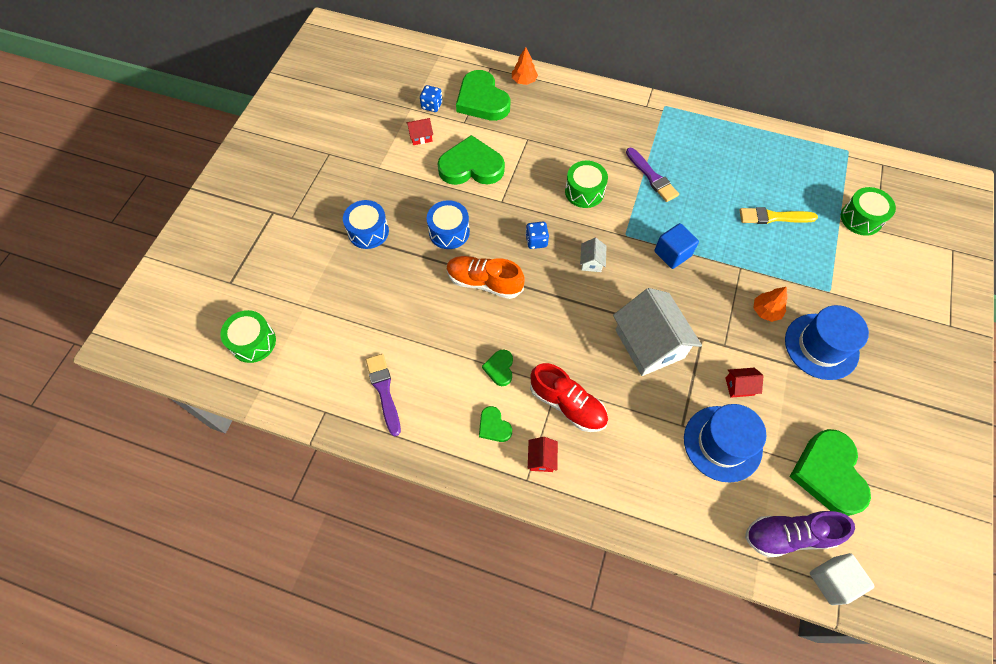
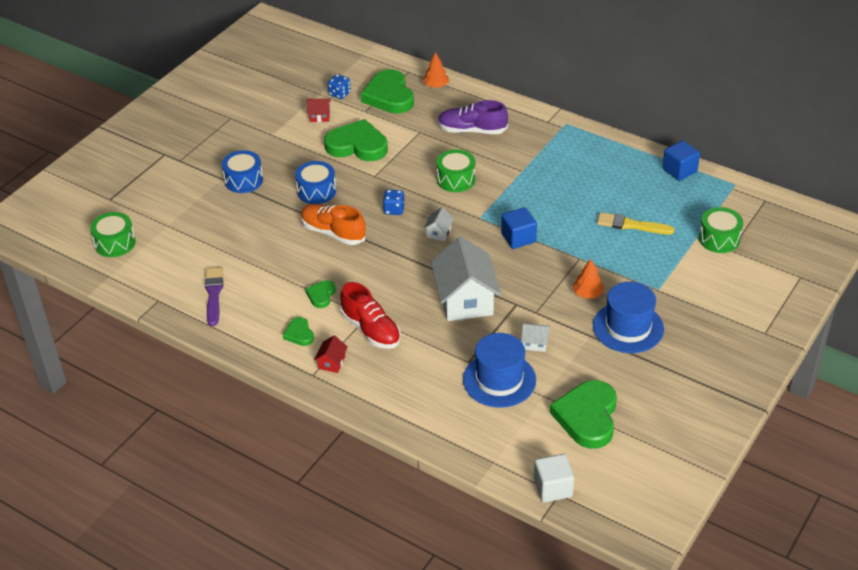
camera: 15 degrees right, 20 degrees down
(652, 177) = (526, 177): purple brush -> none
(739, 386) = (535, 343): red house -> white house
(788, 535) = (528, 451): purple shoe -> purple shoe (472, 130)
(791, 143) = (679, 170): none -> blue cube

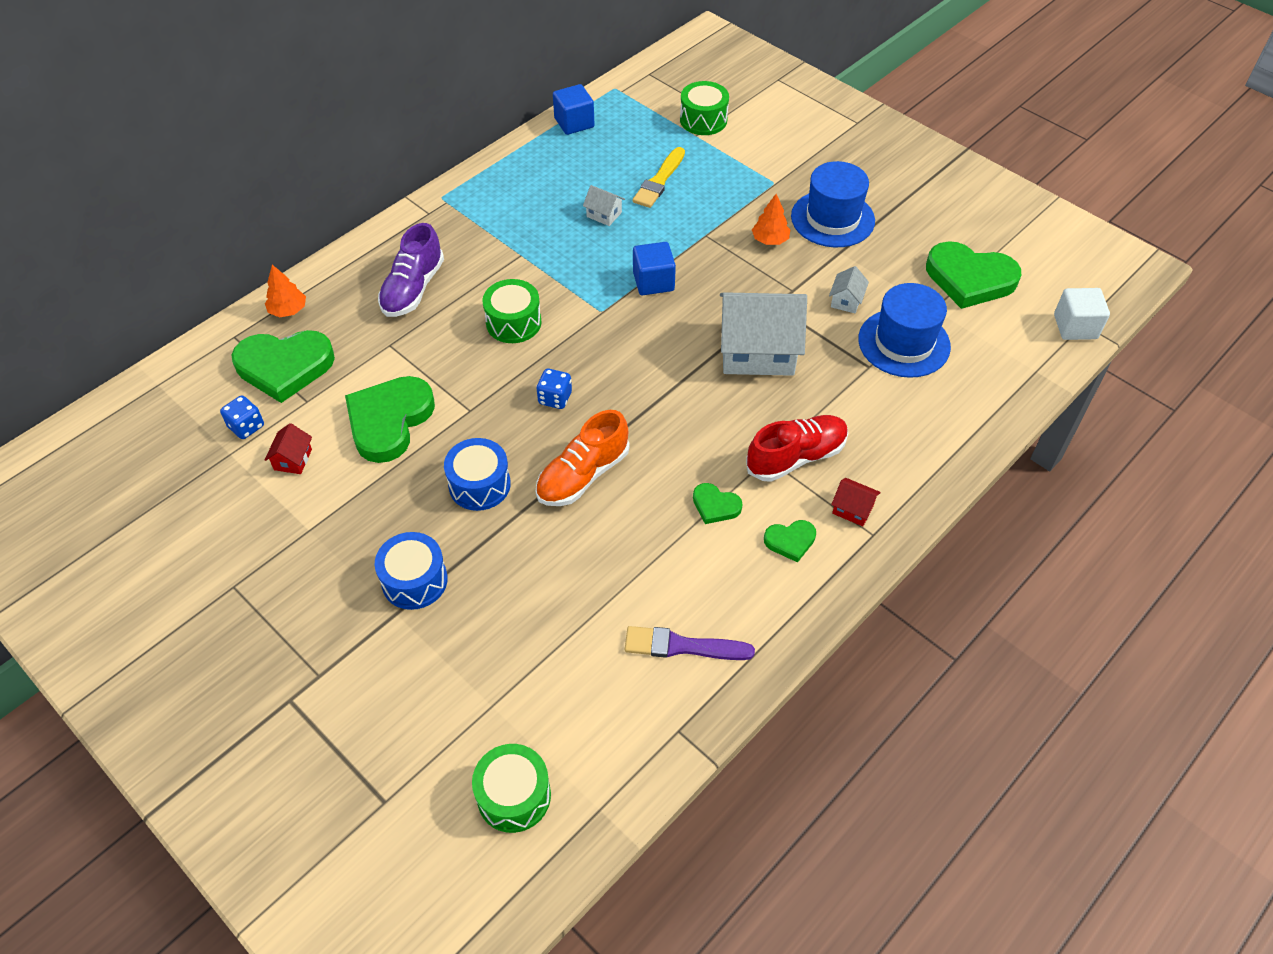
camera: 80 degrees left, 10 degrees up
(438, 232) = (619, 357): white house -> white house (604, 214)

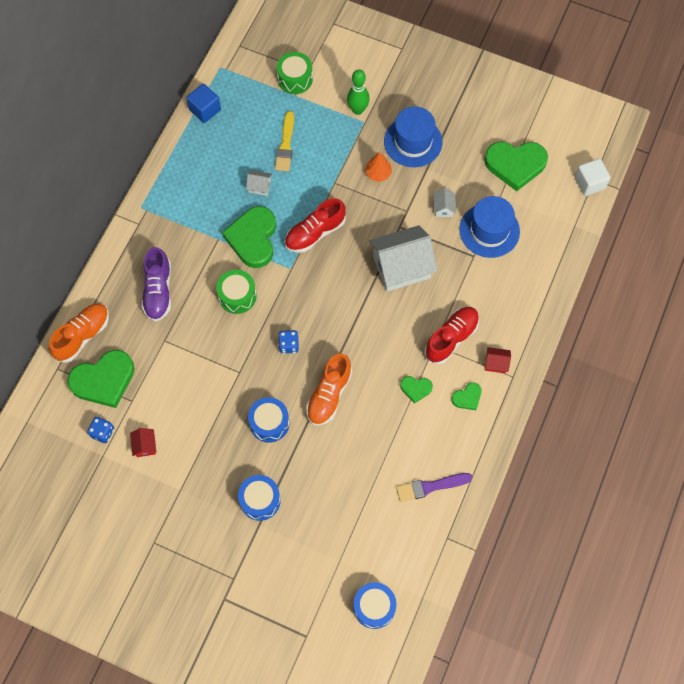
camera: 20 degrees left, 15 degrees up
(288, 310) = (83, 336): orange tree -> orange shoe
(389, 421) = (192, 397): green heart -> green heart (253, 238)
(514, 796) = (374, 607): green drum -> blue drum
(653, 282) = (315, 233): blue cube -> red shoe
(771, 169) = (357, 110): none -> green bowling pin

